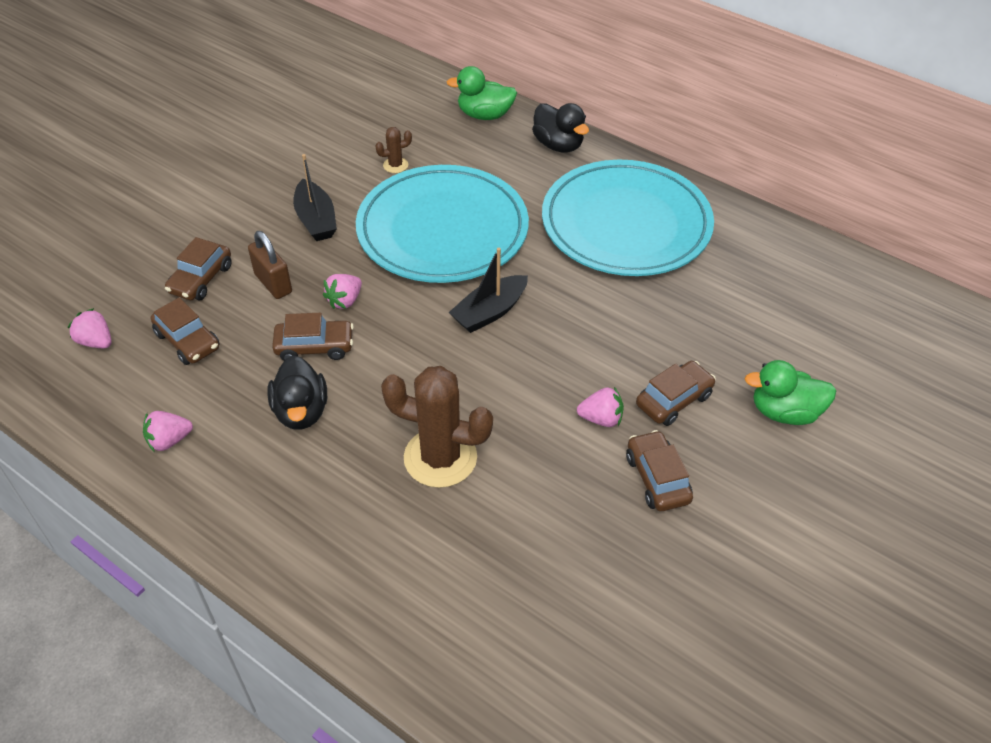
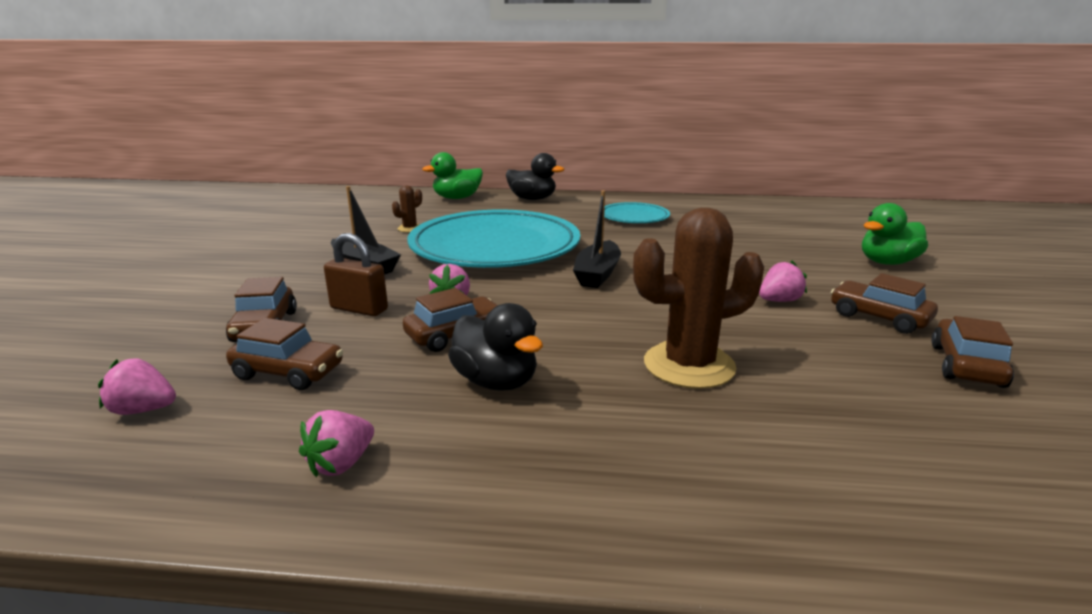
camera: 30 degrees left, 25 degrees down
(626, 224) = (634, 217): turquoise plate -> turquoise plate, size x0.47
(673, 400) = (810, 277): brown car -> brown car (966, 365)

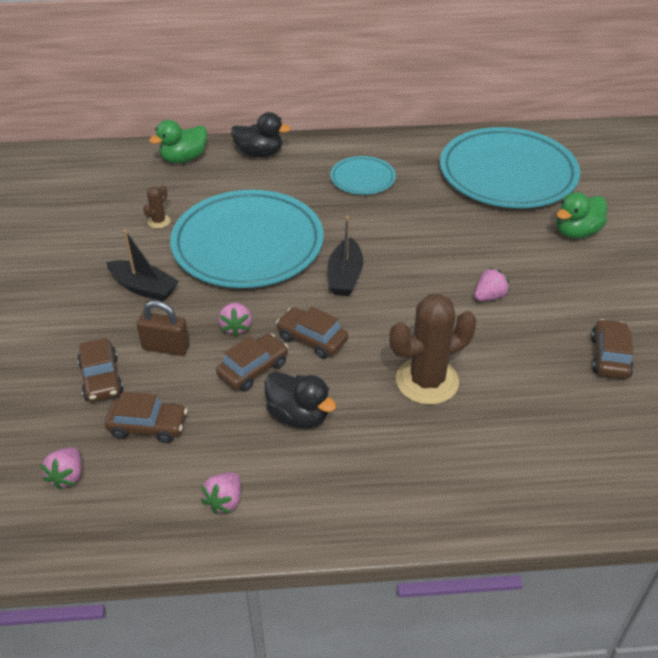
camera: 10 degrees left, 20 degrees up
(143, 410) = (67, 476): pink strawberry -> pink strawberry turned 75 degrees counterclockwise
(796, 223) = (507, 174): none -> turquoise plate
(878, 317) = (560, 309): brown car -> brown car (312, 339)

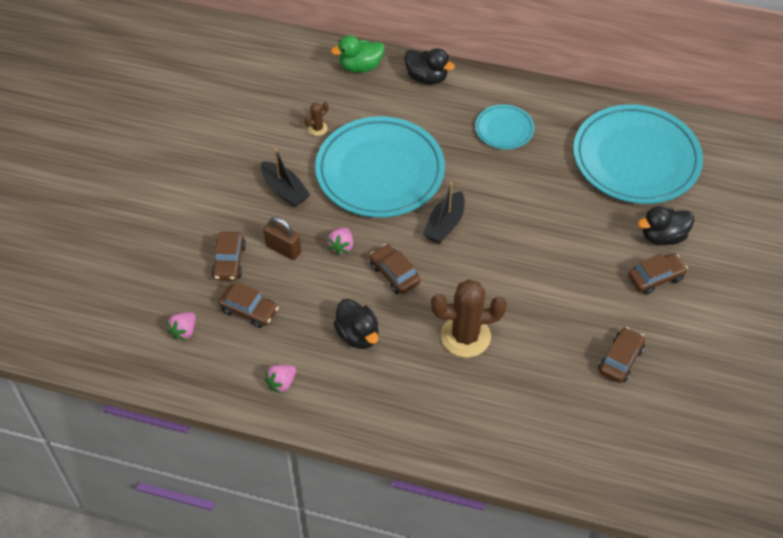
camera: 20 degrees right, 10 degrees up
(253, 369) = (340, 287): brown car -> brown car (655, 278)
(489, 296) = (553, 277): pink strawberry -> none
(576, 232) = (663, 236): green duck -> black duck

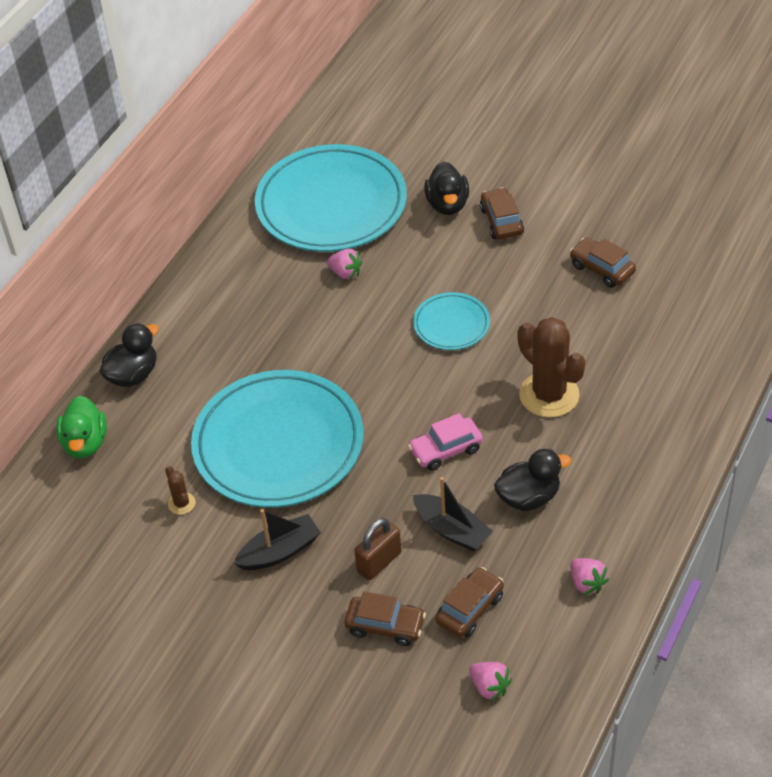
camera: 75 degrees left, 5 degrees down
(341, 246) = (390, 499): pink strawberry -> pink strawberry (345, 273)
(394, 274) = (446, 450): brown car -> pink car
(445, 224) = (382, 390): black boat -> black boat (452, 530)
(465, 336) = (549, 395): brown cactus -> brown cactus turned 45 degrees counterclockwise
(504, 129) = (248, 312): turquoise plate -> turquoise plate (451, 324)

